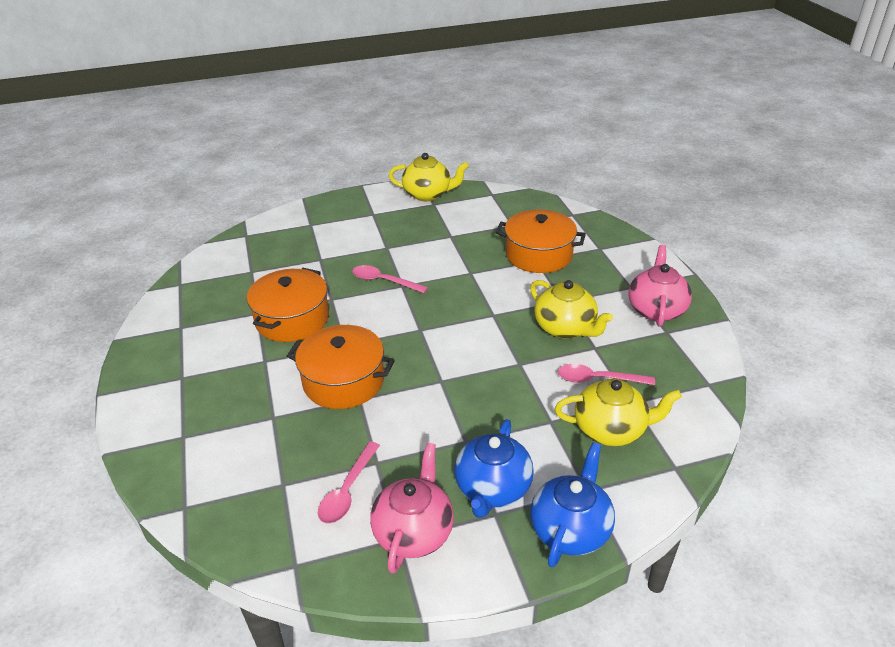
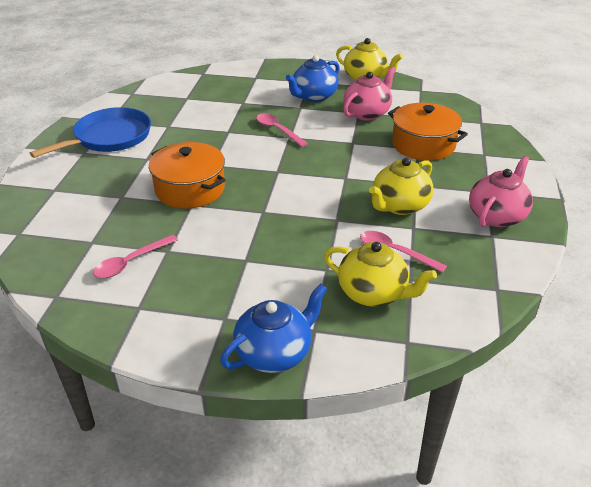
camera: 25 degrees right, 0 degrees up
(198, 348) = (109, 137): none -> blue pan
(292, 319) = (188, 137): orange pot -> none
(414, 532) = (154, 307): pink teapot -> pink teapot (367, 113)
(492, 489) = (237, 300): blue teapot -> blue teapot (314, 96)
(565, 328) = (399, 206): yellow teapot -> yellow teapot turned 60 degrees clockwise

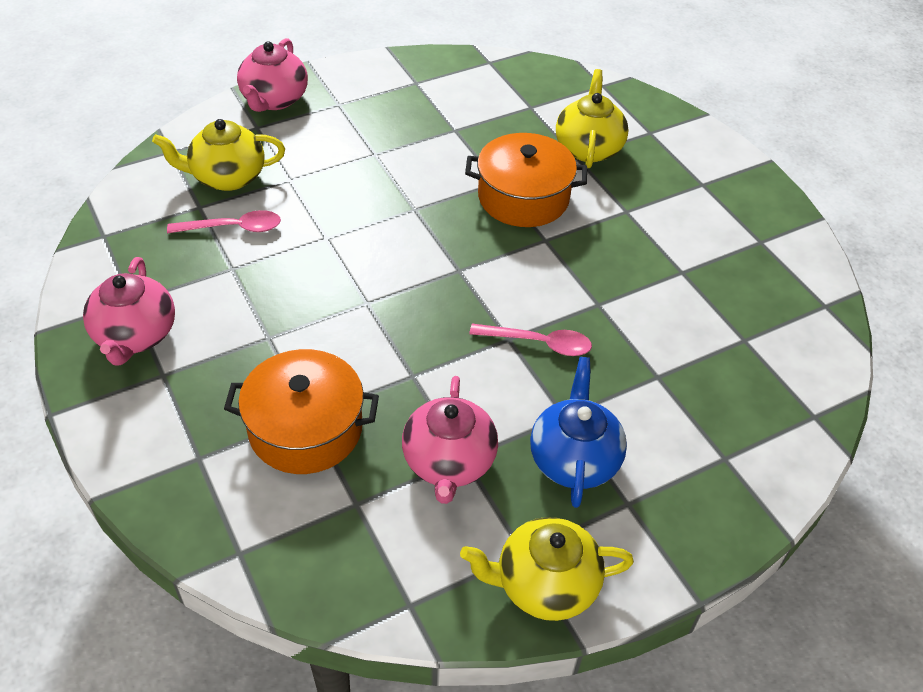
camera: 140 degrees right, 10 degrees up
(109, 137) = (715, 218): blue pan -> none
(131, 262) = (471, 107): pink spoon -> none
(275, 353) = (274, 100): blue teapot -> pink teapot
(399, 206) = (267, 291): yellow teapot -> yellow teapot (588, 148)

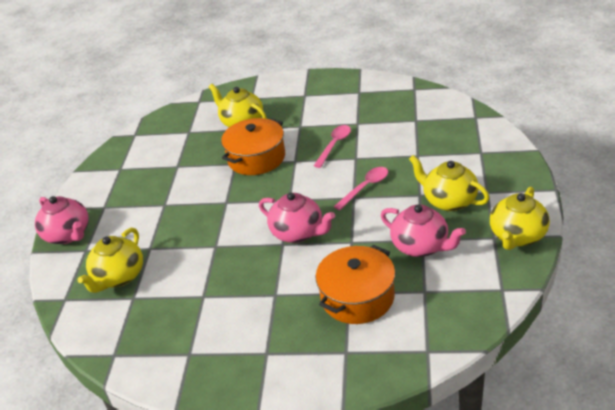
camera: 50 degrees left, 10 degrees down
(135, 336) = (222, 359): pink teapot -> pink teapot (298, 233)
(233, 228) = (168, 286): pink spoon -> pink spoon (334, 145)
(574, 459) = (449, 201): blue teapot -> yellow teapot

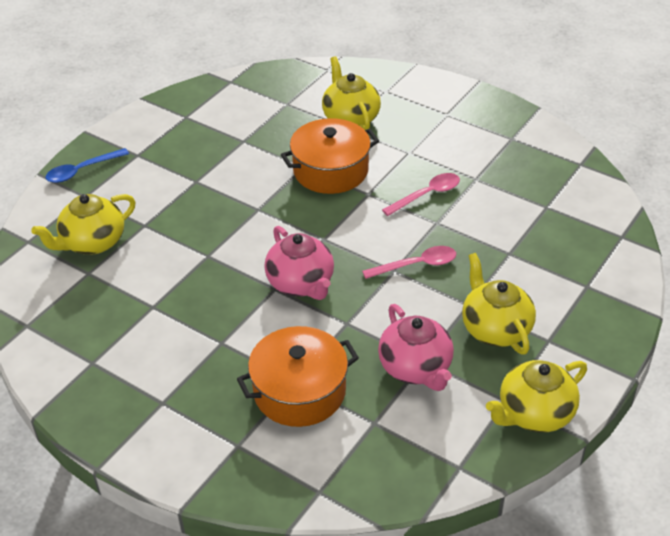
camera: 25 degrees right, 5 degrees up
(68, 235) = (82, 170): pink teapot -> blue spoon

